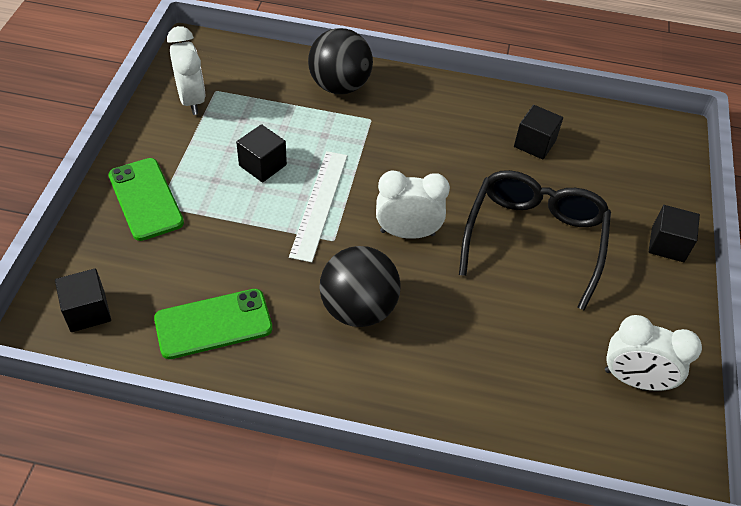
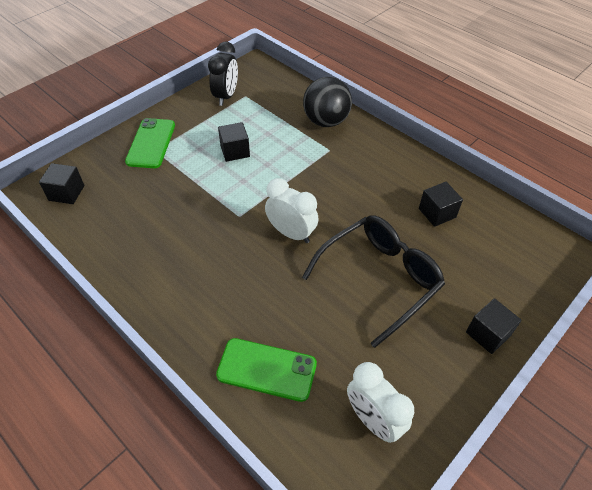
camera: 35 degrees right, 0 degrees up
(191, 100) = (226, 96): white clock -> black clock
(213, 324) = (125, 233): green phone -> green phone (267, 369)
(319, 204) = (249, 190): white ruler -> none
(358, 308) = (217, 266): black ball -> none

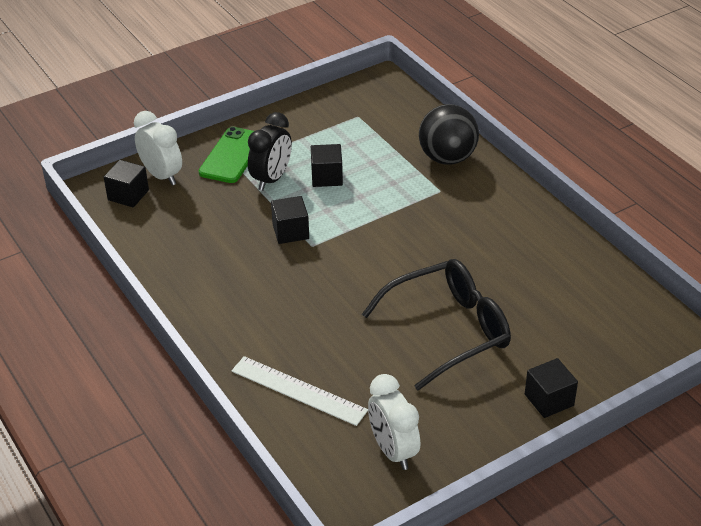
camera: 15 degrees right, 10 degrees down
(226, 96) = (334, 114): black clock -> black clock (271, 179)
(267, 369) = (298, 390): green phone -> white ruler
(291, 233) = (365, 271): white clock -> white clock (162, 175)
(437, 213) = (543, 276): black cube -> black cube (290, 231)

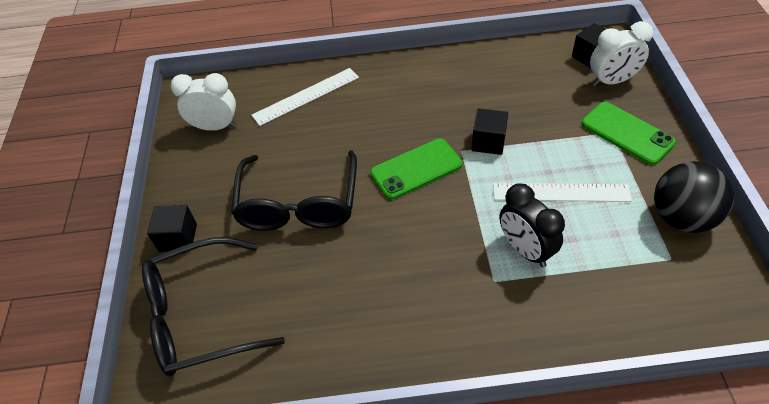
camera: 120 degrees right, 10 degrees up
(271, 179) = (575, 151): black clock -> black clock (525, 250)
(327, 177) = (561, 192): black cube -> white ruler
(354, 267) = (416, 169): none -> green phone
(447, 158) = (551, 314): black ball -> black ball (681, 218)
(605, 341) = (200, 316): none -> black glasses

